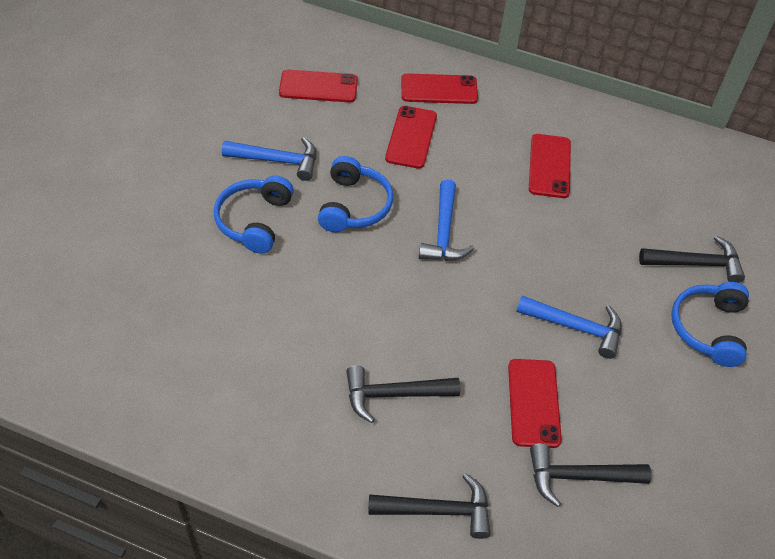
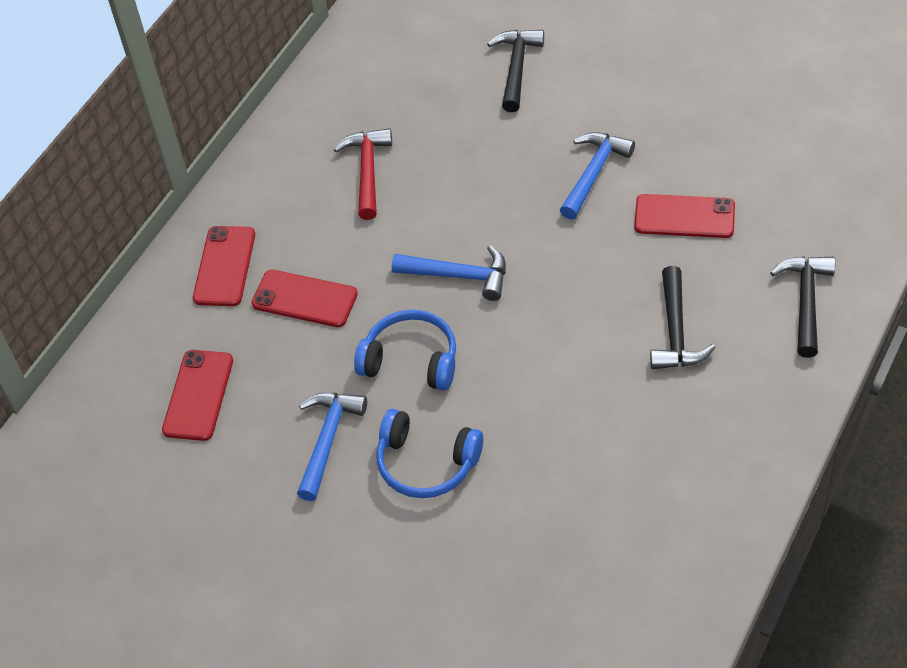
camera: 75 degrees left, 0 degrees up
(549, 166) = (367, 171): red phone -> red hammer
(578, 477) = (765, 191): black hammer -> none
(708, 329) = (598, 72): blue headphones -> none

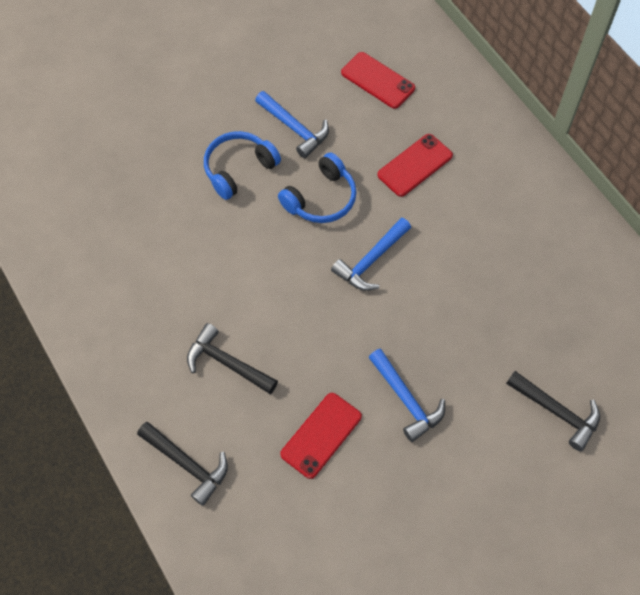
camera: 115 degrees right, 10 degrees up
(224, 266) = (475, 135): red phone -> none
(367, 171) = (508, 255): red hammer -> none

